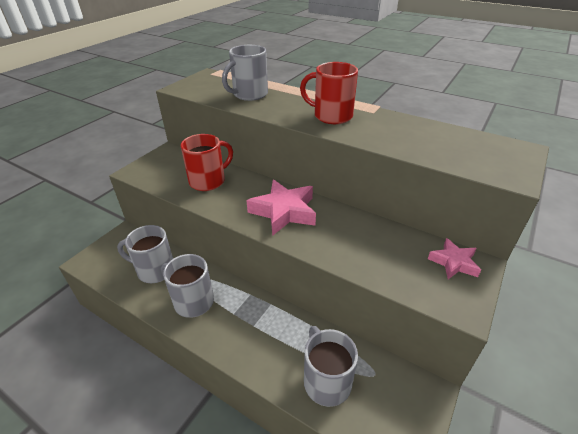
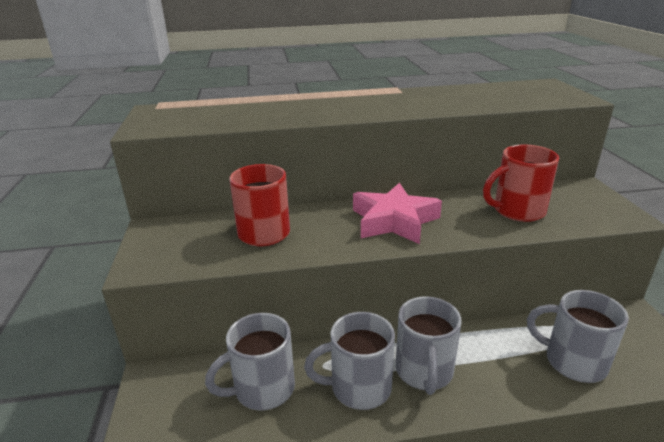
camera: 40 degrees left, 10 degrees down
(249, 95) = (251, 111): grey mug -> grey mug (424, 372)
(331, 116) = (374, 103): red mug -> red mug (517, 211)
(453, 262) = (573, 193): pink star -> none

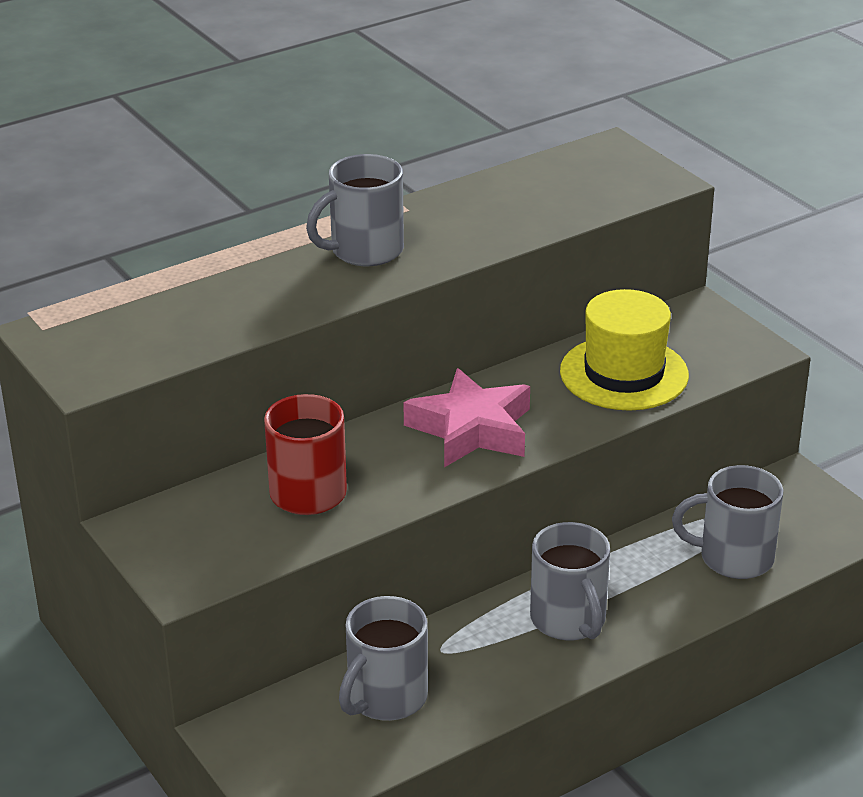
camera: 25 degrees left, 5 degrees up
(358, 387) = (501, 660): grey mug -> grey mug (364, 251)
(517, 211) = (624, 373): red mug -> yellow hat

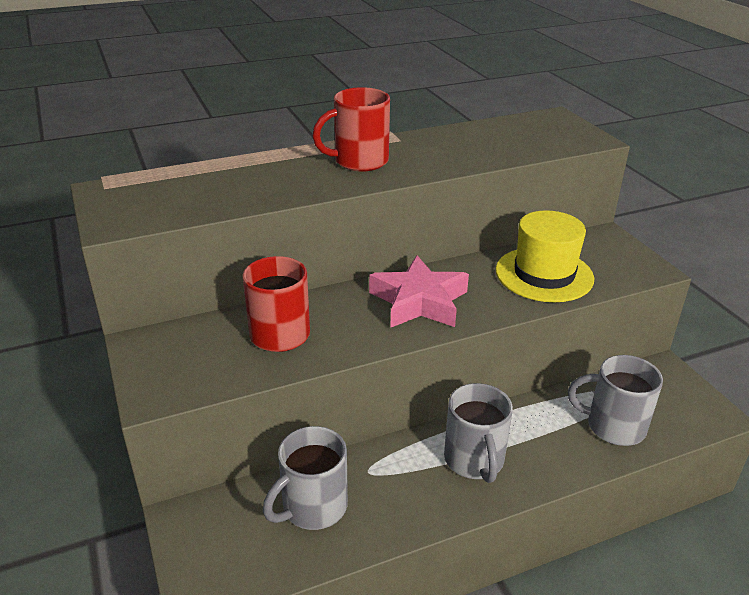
camera: 10 degrees right, 0 degrees up
(364, 251) = (359, 161): grey mug -> red mug

